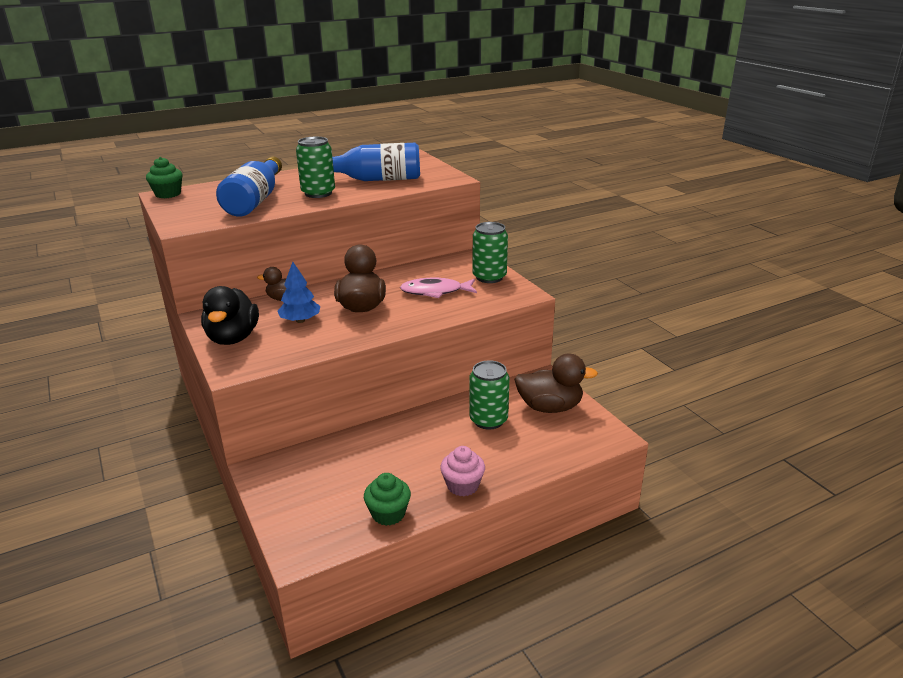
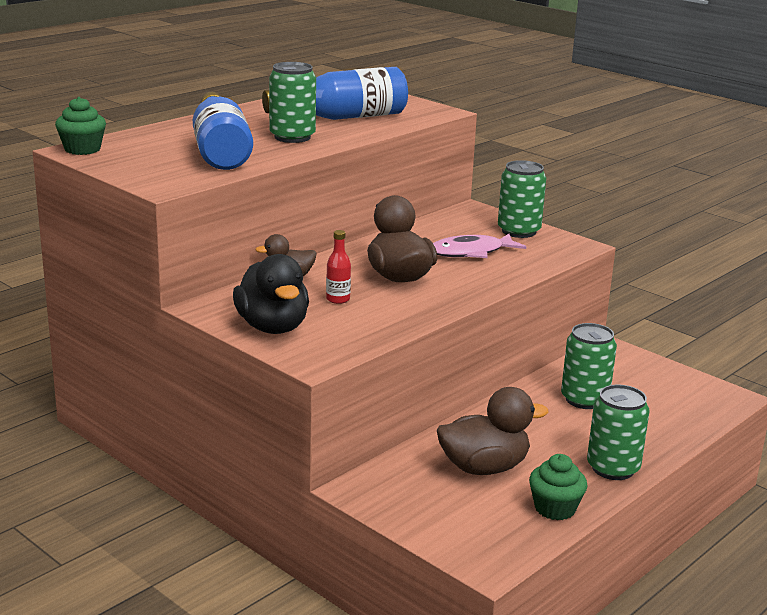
camera: 20 degrees left, 5 degrees down
(300, 320) = (338, 299): blue tree -> red bottle
(462, 485) = (613, 468): pink cupcake -> green can
(549, 407) = (641, 377): brown duck -> brown duck (484, 468)

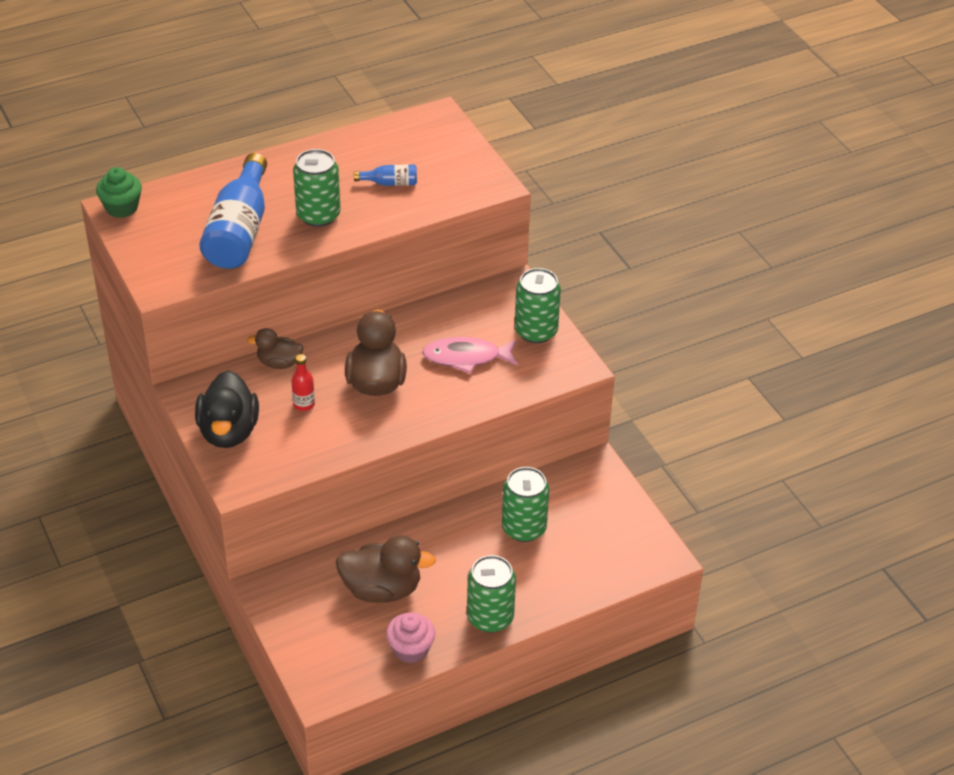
camera: 20 degrees right, 20 degrees up
(344, 117) = (390, 183): blue bottle -> blue bottle, size x0.44
(555, 508) = (410, 649): green cupcake -> pink cupcake

